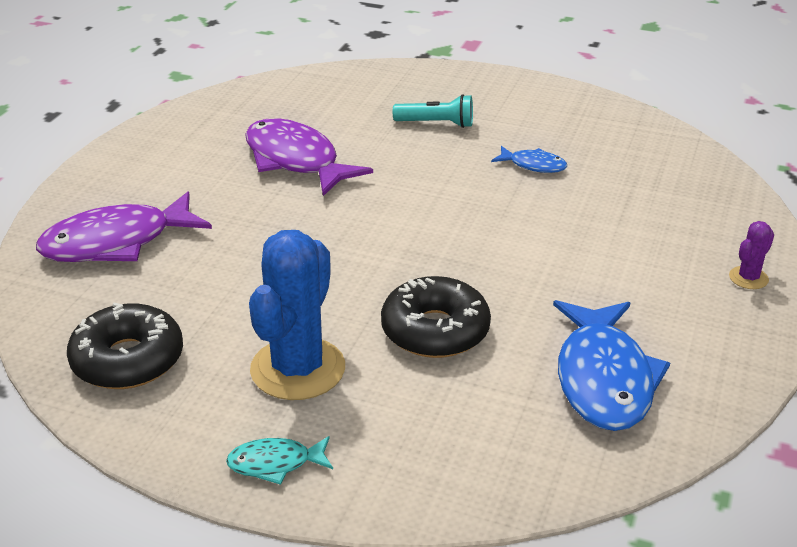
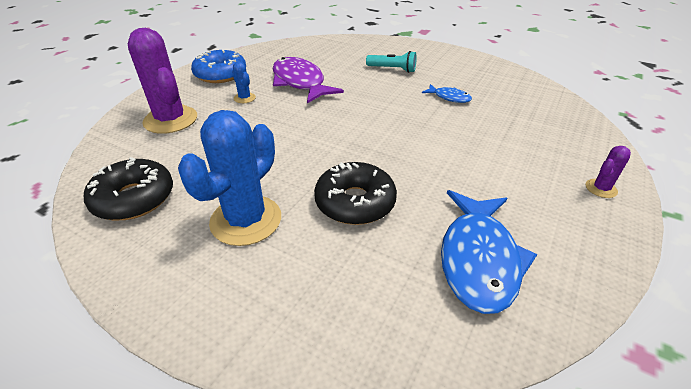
camera: 10 degrees right, 5 degrees up
(116, 242) = (170, 120): purple fish -> purple cactus
(158, 157) = (220, 74): none -> blue donut
(217, 195) = (244, 98): none -> blue cactus
(275, 463) = (195, 300): turquoise fish -> none

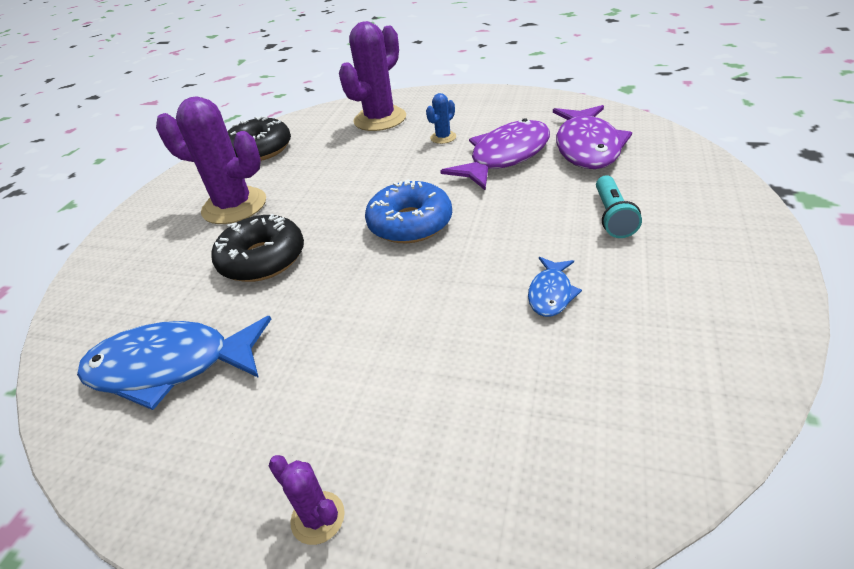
camera: 80 degrees right, 0 degrees up
(220, 74) = (489, 107): blue donut -> blue donut (410, 223)
(246, 220) = (234, 206): blue cactus -> purple cactus
(315, 59) = (587, 147): none -> purple fish

